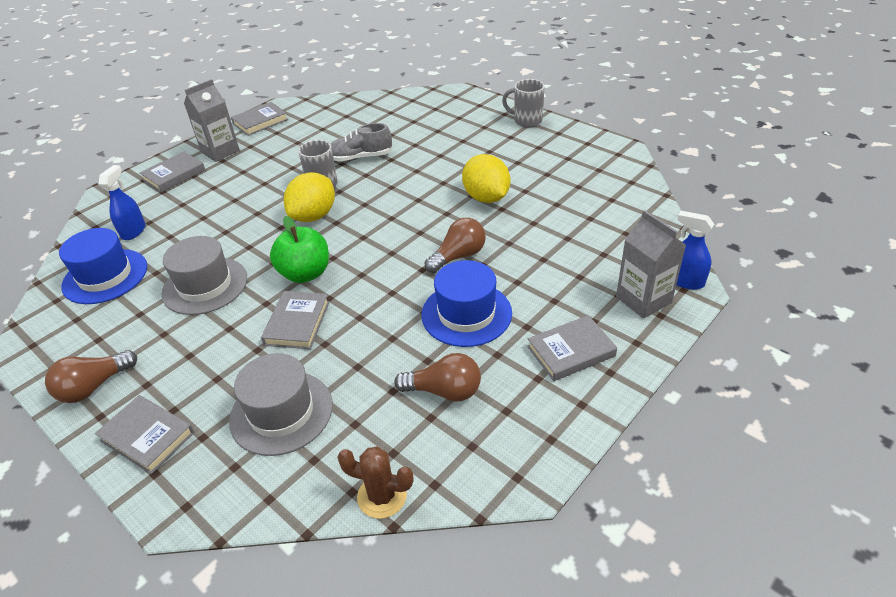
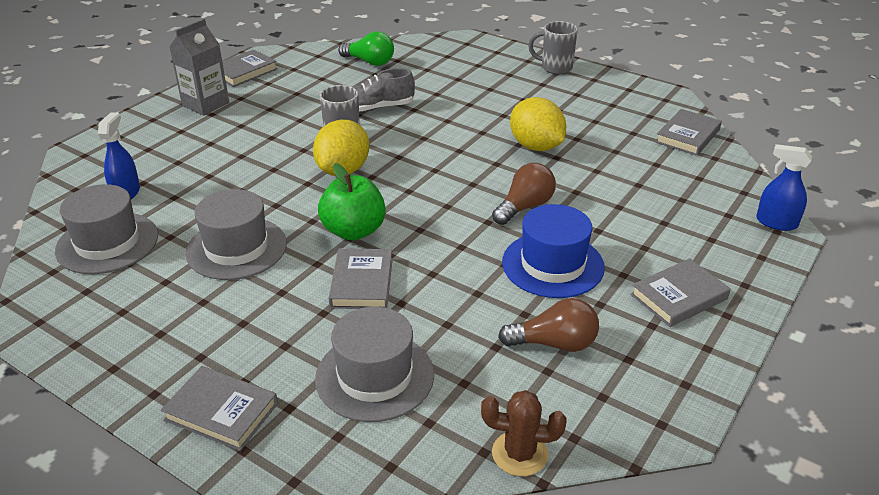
camera: 10 degrees left, 5 degrees down
(94, 387) = (135, 363): brown light bulb -> none
(105, 276) = (107, 243): blue hat -> grey hat
(174, 175) = (156, 130): grey book -> grey book (687, 136)
(367, 113) = (370, 62): none -> green light bulb
(643, 300) = (739, 243): grey carton -> none

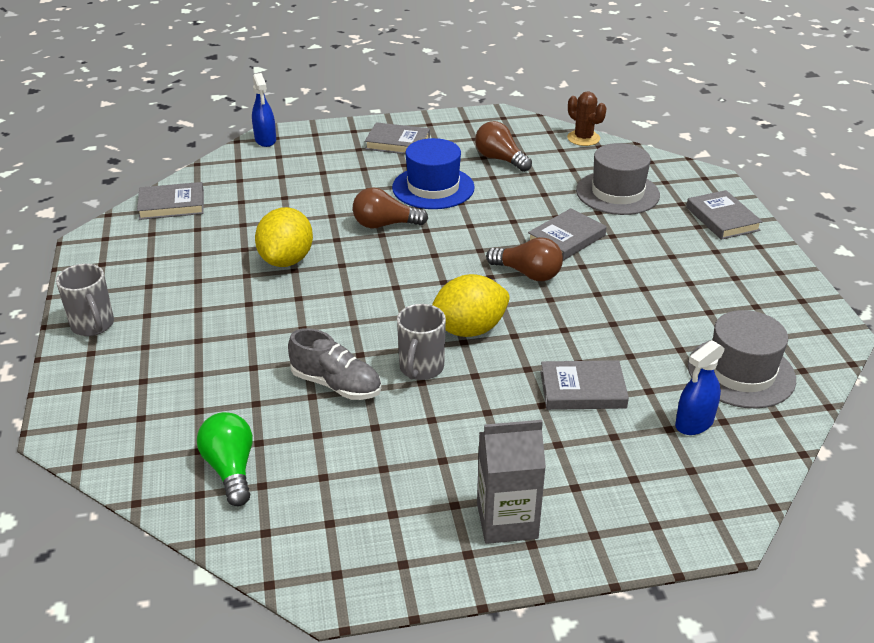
camera: 135 degrees left, 0 degrees up
(236, 248) = (632, 308): grey hat -> none
(244, 72) = (395, 563): grey book -> grey book (582, 389)
(354, 231) = (528, 274): green apple -> brown light bulb

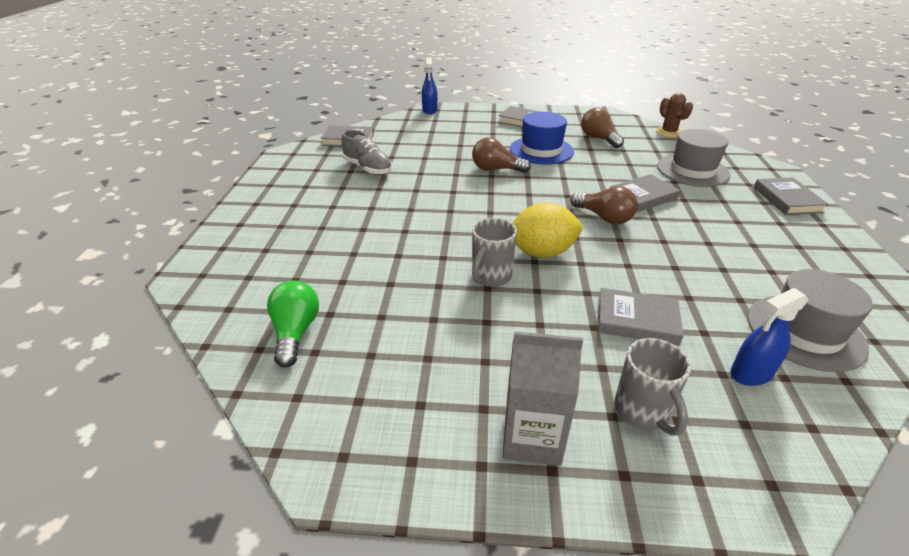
camera: 15 degrees right, 0 degrees up
(93, 326) = (252, 206): grey mug -> grey mug (642, 412)
(286, 260) = (412, 183): yellow lemon -> none
(336, 384) = (414, 278): grey shoe -> grey shoe (368, 168)

